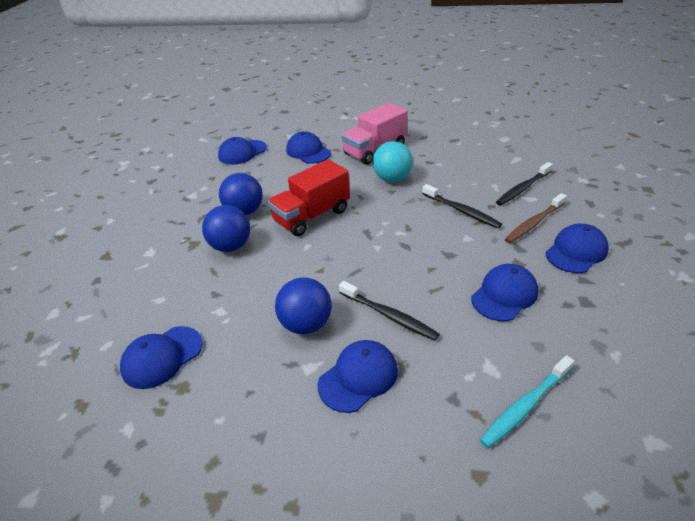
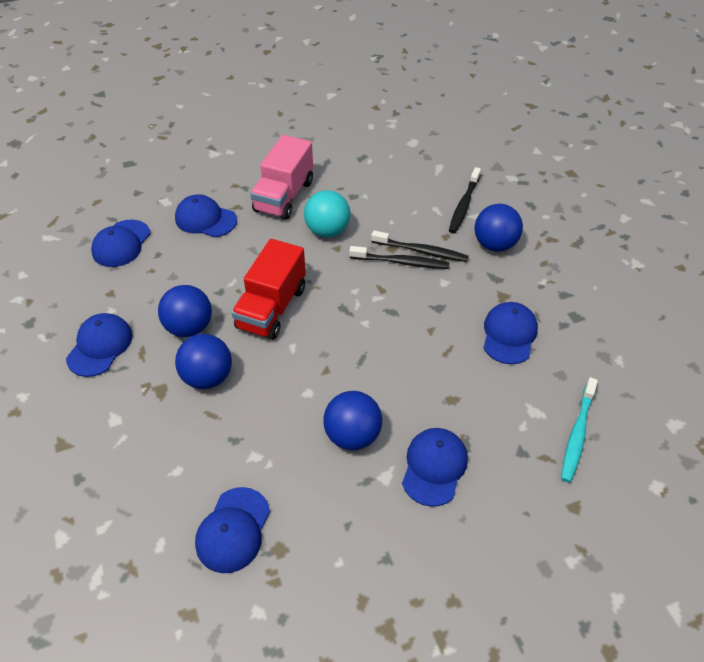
camera: 30 degrees left, 10 degrees up
(388, 315) = (422, 395): black toothbrush -> black toothbrush (401, 262)
(534, 223) = (494, 244): brown toothbrush -> blue ball
(576, 251) = (544, 266): blue cap -> blue cap (100, 346)

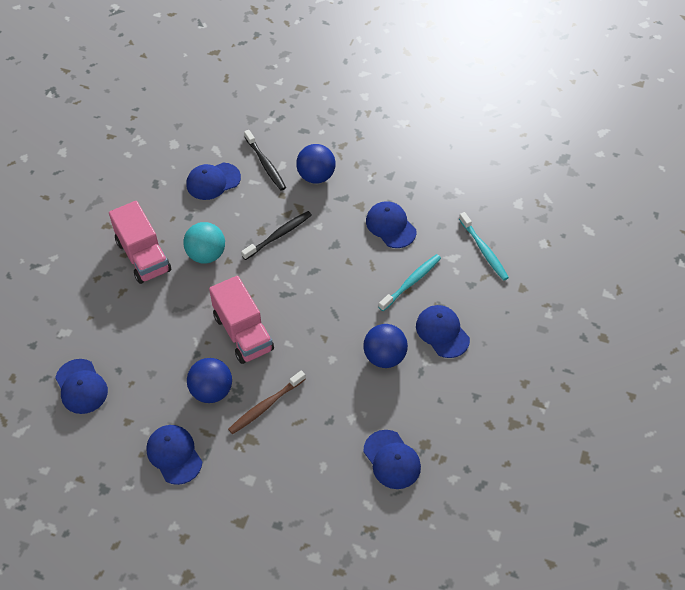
camera: 50 degrees left, 5 degrees up
(205, 219) = (114, 318): blue cap -> blue cap (213, 181)
(208, 377) = (266, 406): blue ball -> brown toothbrush
(272, 308) = (243, 333): red truck -> pink truck
(421, 251) = (280, 218): black toothbrush -> none
(464, 396) = (411, 282): none -> turquoise toothbrush

